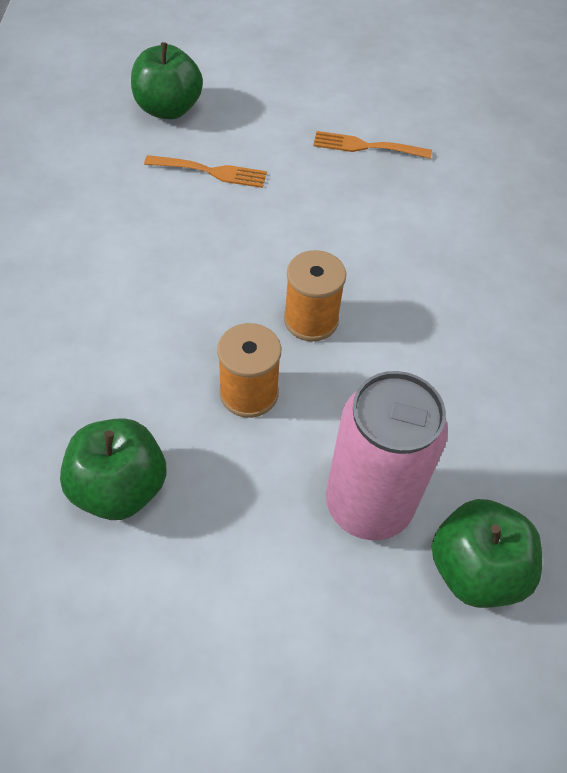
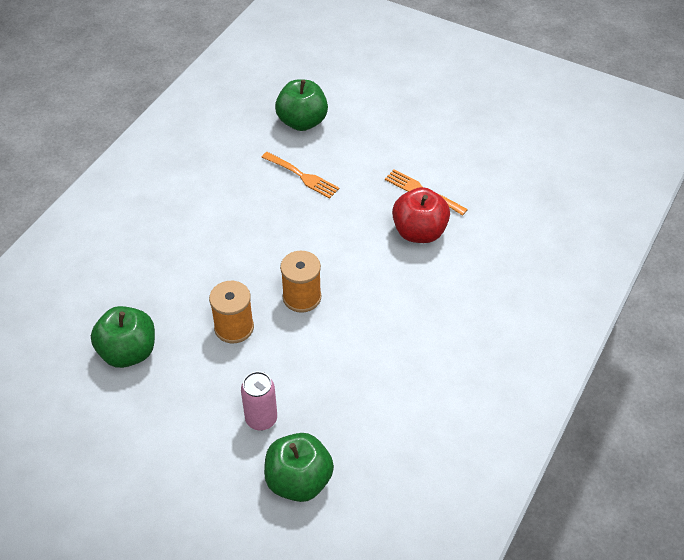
camera: 30 degrees right, 5 degrees down
(368, 505) = (261, 419): pink can -> pink can, size x0.55
(395, 193) = (419, 232): none -> red apple

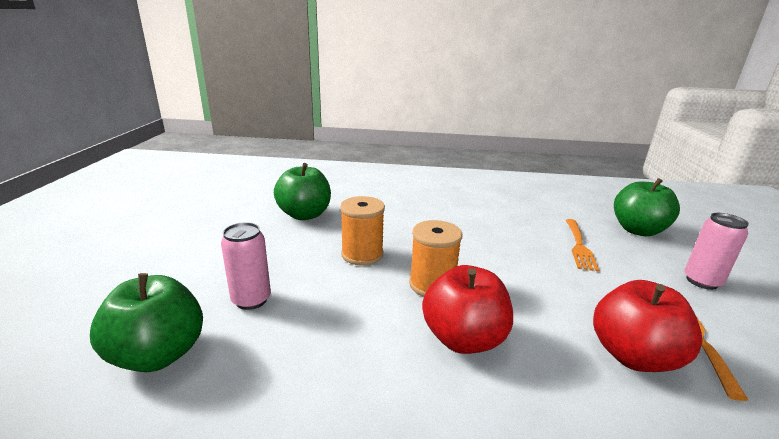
camera: 65 degrees right, 25 degrees down
(366, 306) = (463, 339): none -> red apple
(379, 142) = (701, 281): none -> pink can

